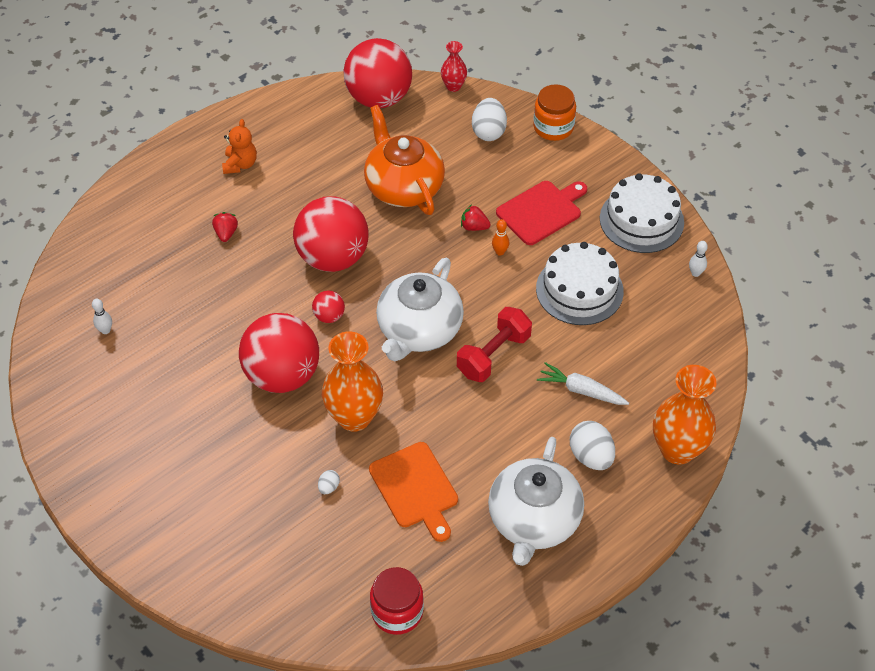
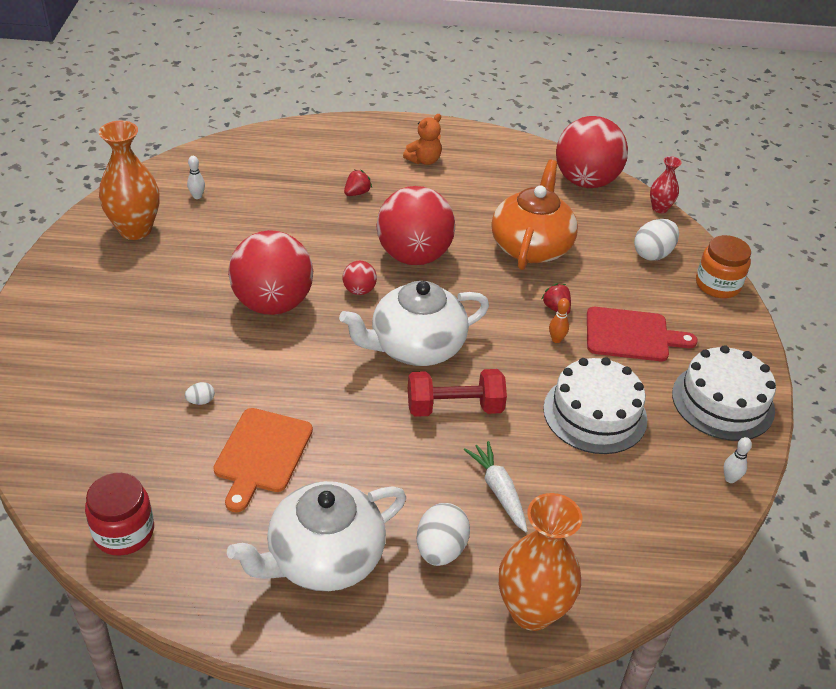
camera: 40 degrees right, 10 degrees down
(354, 417) = (285, 369): orange vase -> orange vase (135, 230)

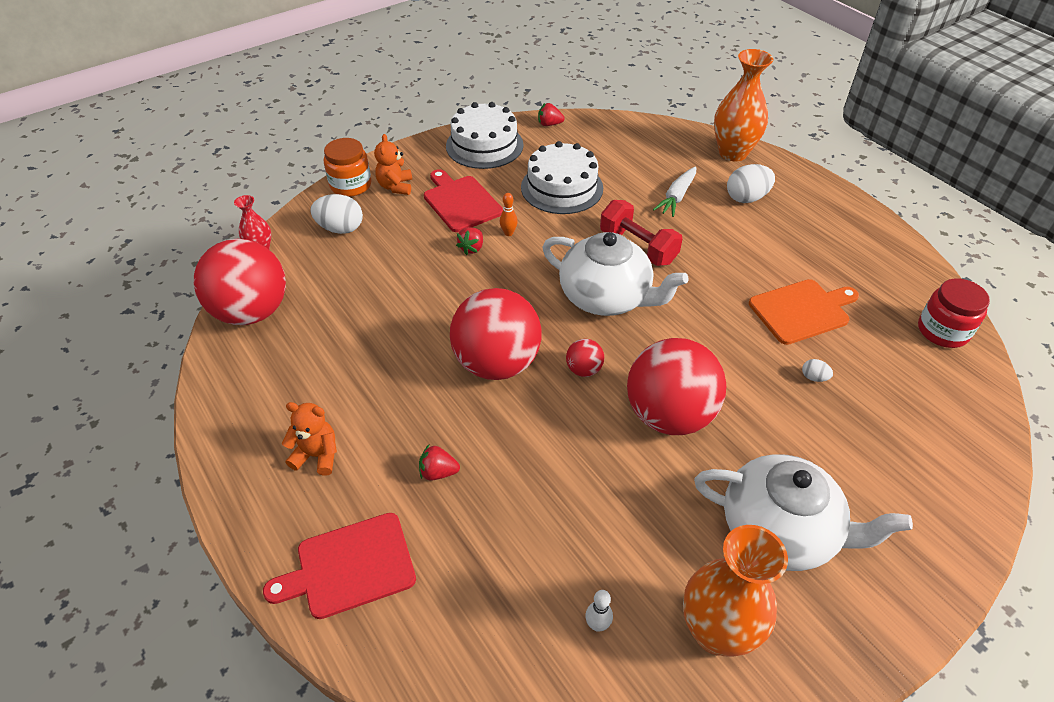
camera: 125 degrees left, 5 degrees up
(323, 558) = (819, 236): white teapot -> white teapot (780, 530)
(336, 143) = (350, 567): none -> red cutting board
(531, 246) = (401, 298): orange teapot -> none
(692, 309) = (395, 186): none -> orange teddy bear
(730, 479) = (549, 124): white bowling pin -> red strawberry

